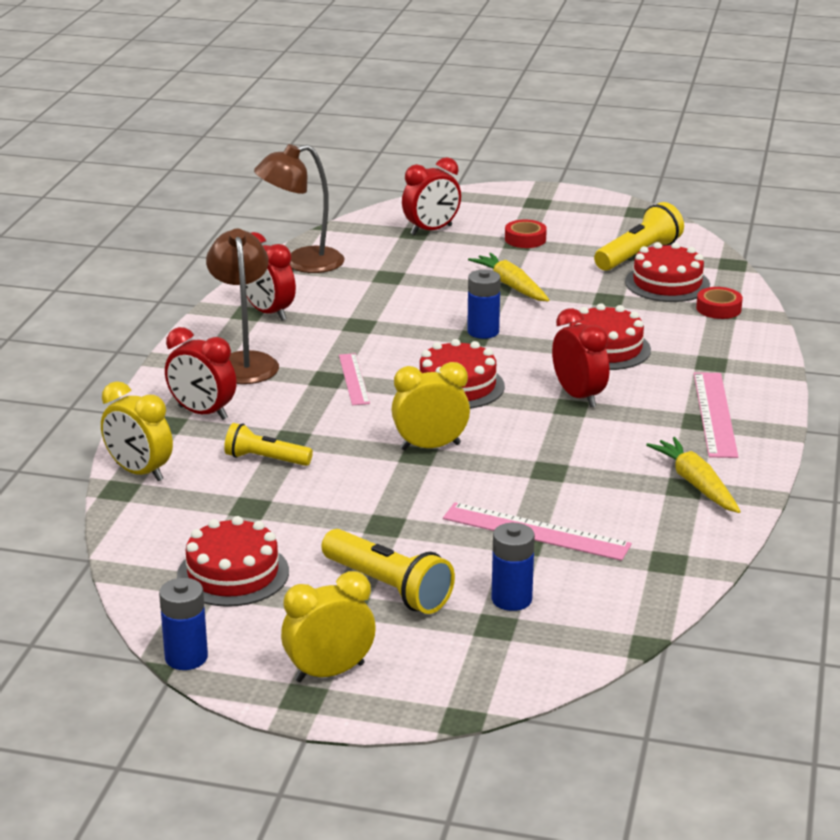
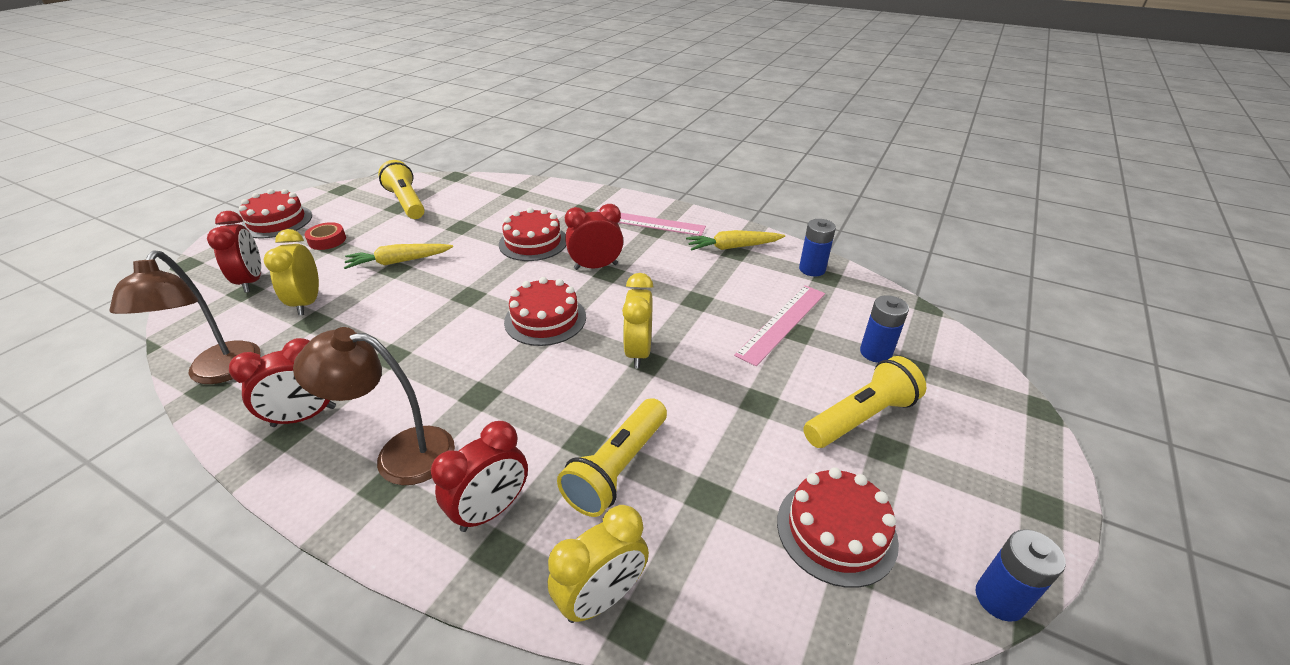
camera: 75 degrees left, 10 degrees up
(266, 459) = (617, 468): yellow flashlight -> yellow flashlight, size x1.54
(329, 672) = (999, 480): yellow clock -> yellow clock (307, 302)
(354, 379) = (493, 377): pink ruler -> none
(483, 332) = (463, 289): blue battery -> blue battery (812, 269)
(667, 283) = (459, 201): red cake -> red cake (277, 221)
(718, 308) = (511, 192): red tape -> none

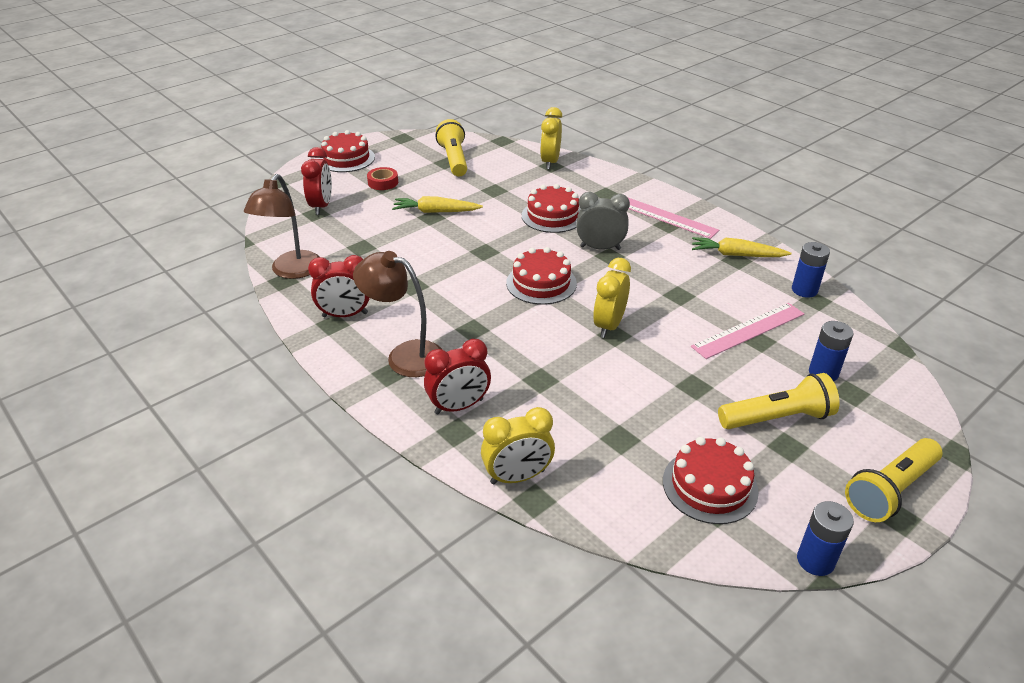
camera: 20 degrees right, 0 degrees up
(307, 302) = (360, 231): yellow clock -> yellow clock (550, 162)
(596, 267) = (600, 248): red clock -> grey clock
(617, 468) = (559, 403): yellow flashlight -> yellow flashlight (890, 490)

